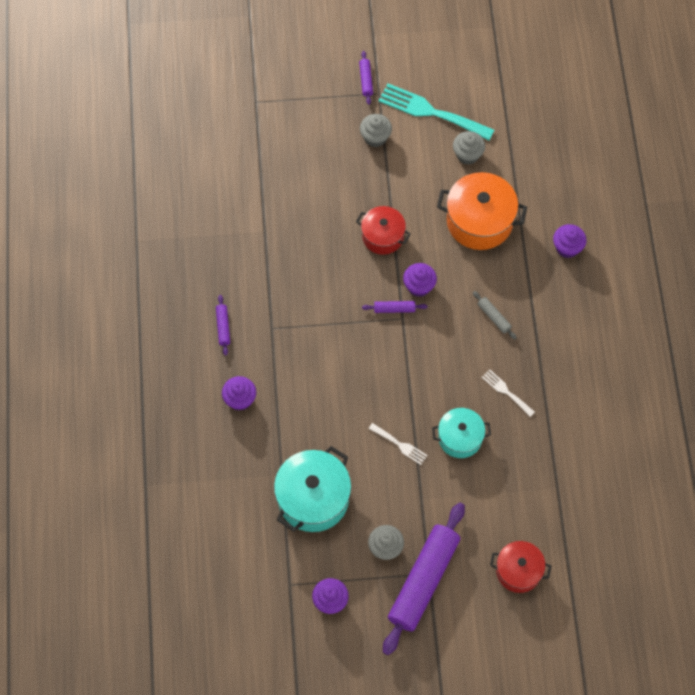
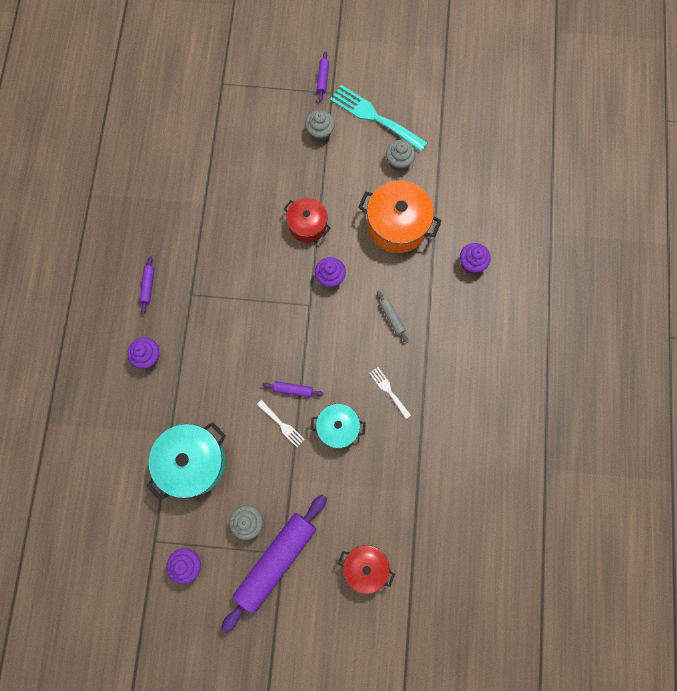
camera: 10 degrees right, 10 degrees up
(394, 309) = (304, 295): purple rolling pin -> purple rolling pin (293, 390)

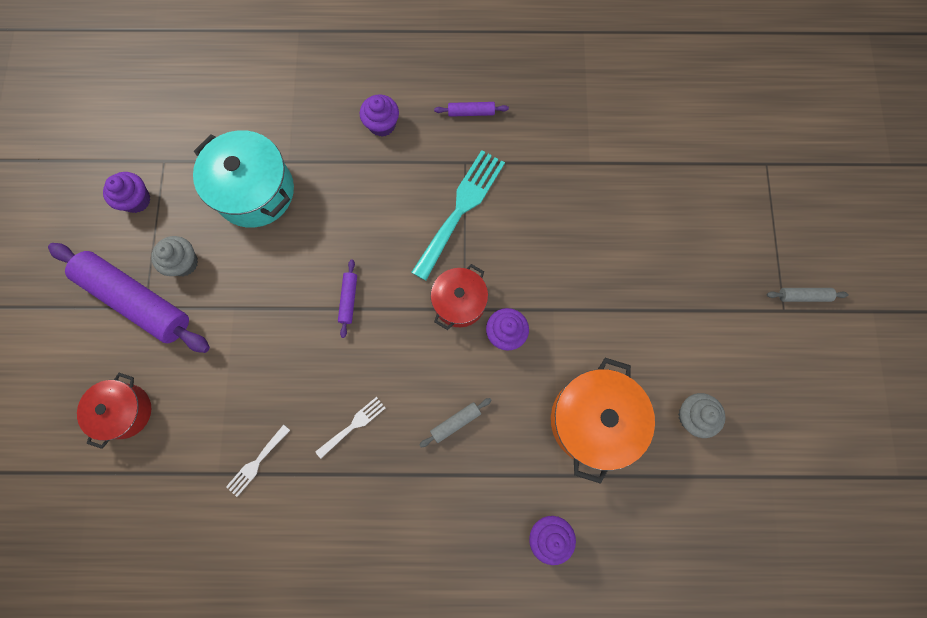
camera: 85 degrees right, 0 degrees up
(282, 425) = (303, 290): white fork -> white fork (256, 462)
(307, 225) = (577, 296): red pot -> red pot (459, 302)
(320, 133) = (718, 300): grey cupcake -> none
(322, 79) = (803, 296): purple rolling pin -> grey rolling pin
(338, 428) = (301, 361): turquoise pot -> none
(374, 117) = (757, 375): turquoise fork -> turquoise fork (460, 209)

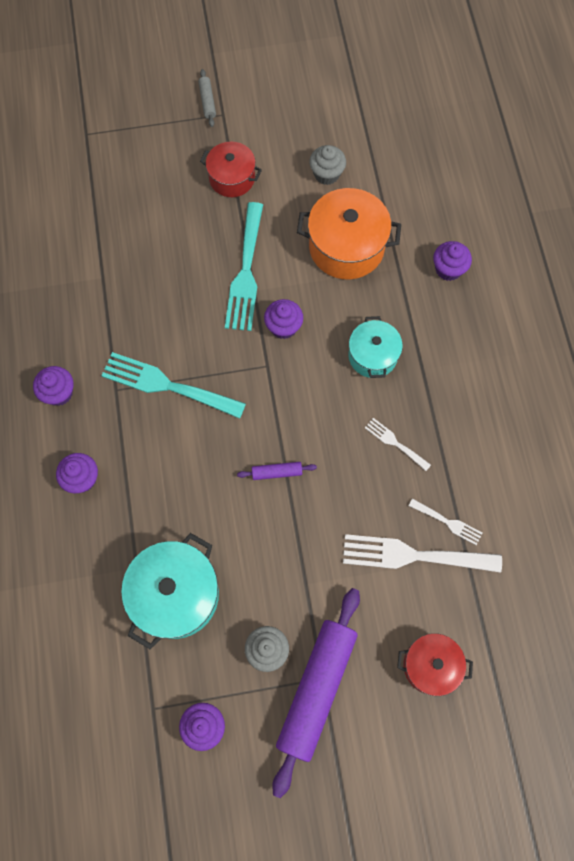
camera: 100 degrees left, 5 degrees down
(233, 418) = (413, 555): none -> white fork
(456, 422) = (372, 356): grey rolling pin -> turquoise pot
(459, 302) = (261, 371): red pot -> red pot (232, 178)
(471, 112) = (59, 393): purple rolling pin -> purple cupcake
(576, 304) = (246, 272): none -> turquoise fork

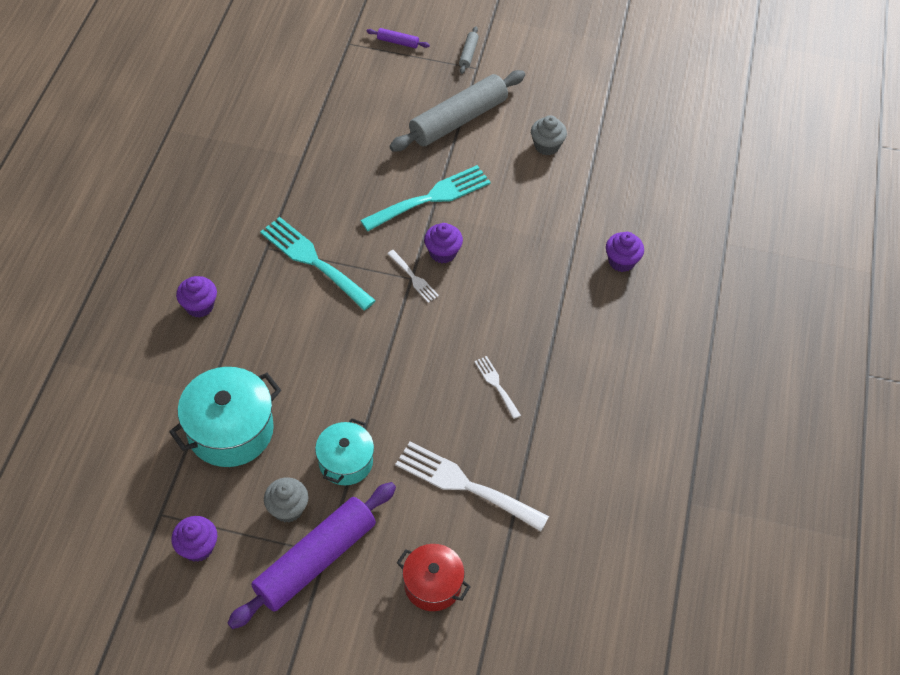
camera: 20 degrees right, 15 degrees down
(59, 393) = (216, 232): purple cupcake -> none
(232, 178) = (458, 120): red pot -> grey rolling pin
(246, 272) = (431, 198): turquoise fork -> turquoise fork turned 150 degrees counterclockwise
(276, 472) = (374, 367): purple rolling pin -> purple rolling pin (398, 42)
(346, 247) = (534, 210): orange pot -> none
(372, 356) = (513, 306): turquoise pot -> turquoise pot (345, 462)
(448, 522) = (512, 470): white fork -> white fork (414, 278)

